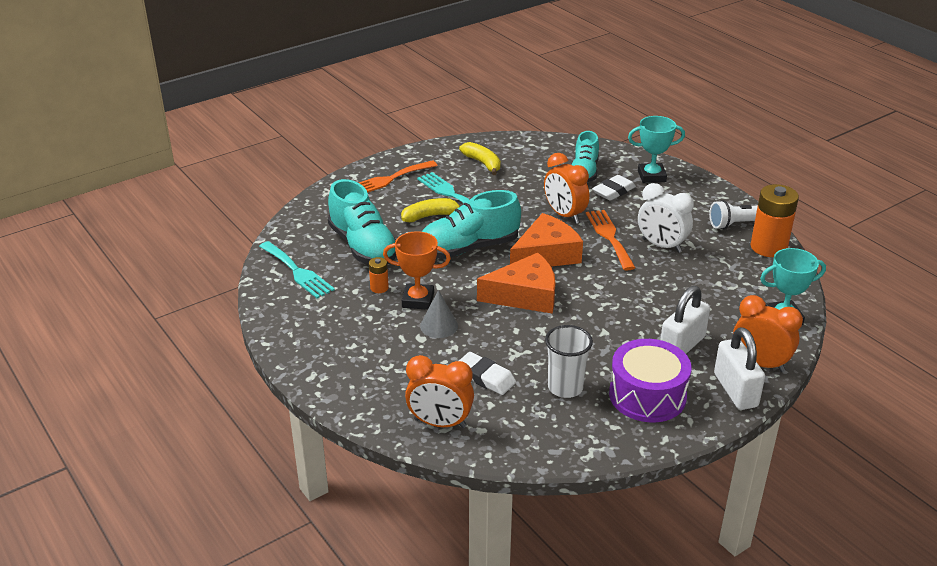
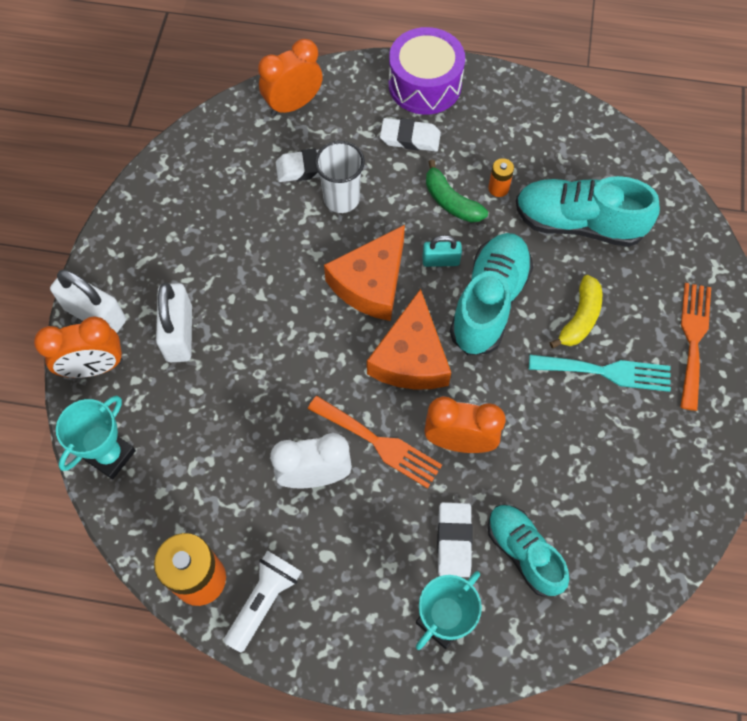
camera: 135 degrees right, 30 degrees up
(297, 272) = (585, 149): turquoise fork -> none
(390, 347) = (410, 138): none -> white eraser
(418, 300) = (451, 201): orange trophy -> green banana
(439, 326) = (400, 189): grey cone -> none
(468, 279) = (441, 261): none -> turquoise padlock
(483, 163) = (645, 462): yellow banana -> none
(565, 387) = (236, 207): white cup -> white cup (341, 199)
(647, 395) = (164, 251): purple drum -> purple drum (425, 85)

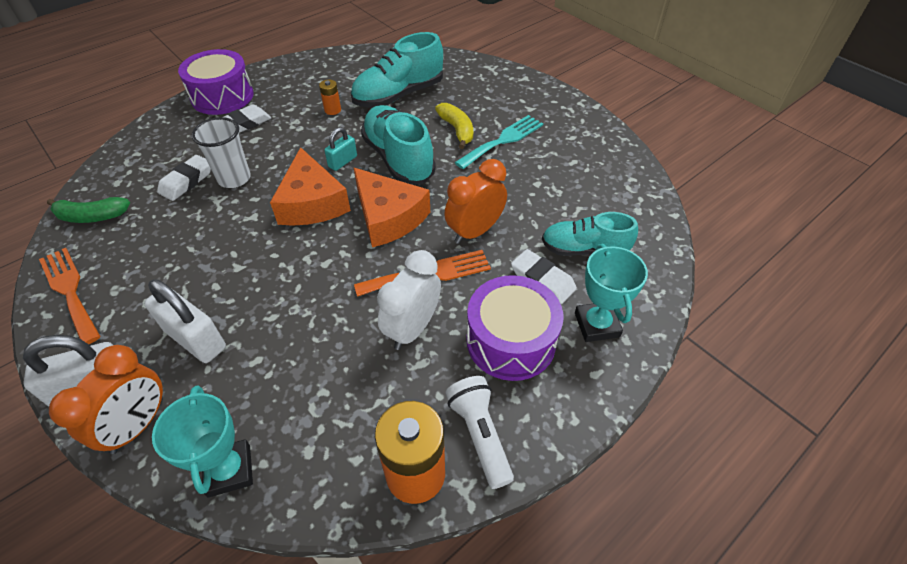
camera: 50 degrees left, 15 degrees down
(293, 105) = (134, 158): orange clock -> none
(366, 561) = (511, 341): none -> purple drum
(451, 201) = (311, 133): green banana -> green banana (92, 216)
(693, 339) = (522, 98): orange fork -> orange fork (70, 291)

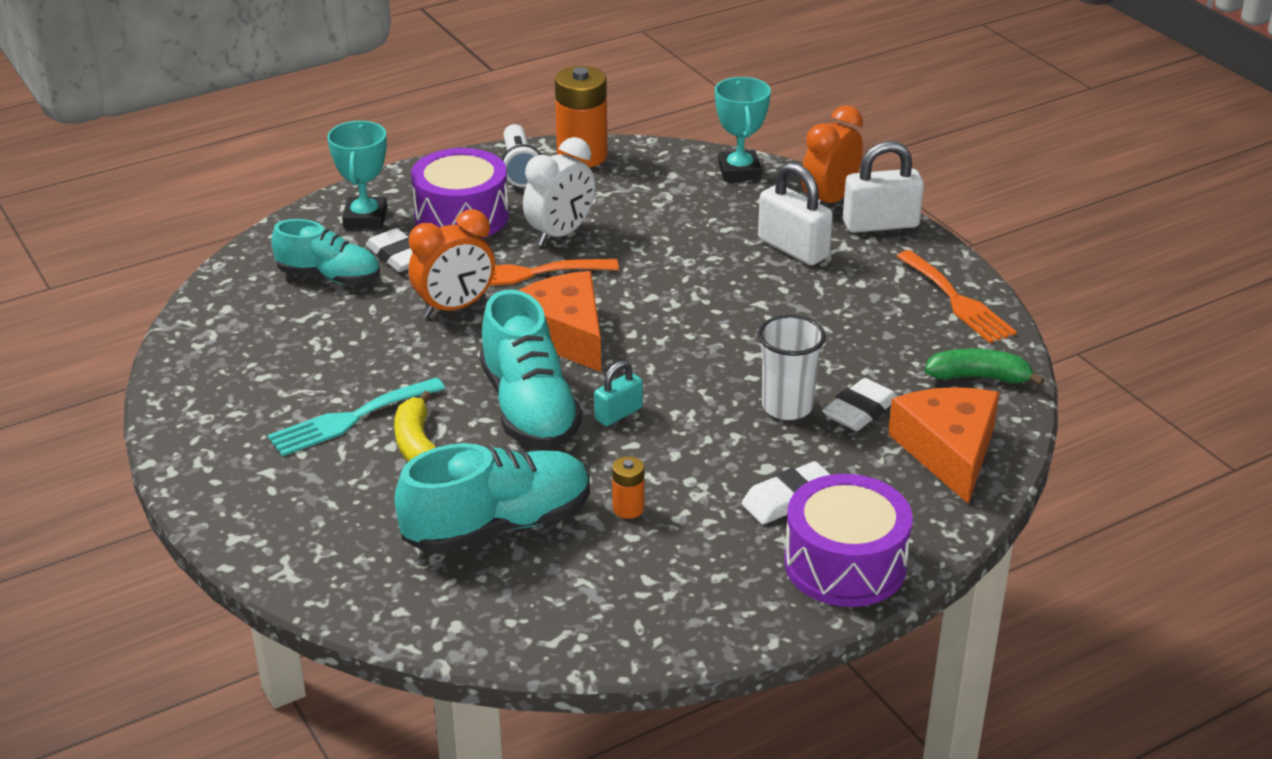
camera: 170 degrees left, 15 degrees down
(312, 203) = (668, 362): orange cheese -> orange cheese (949, 451)

